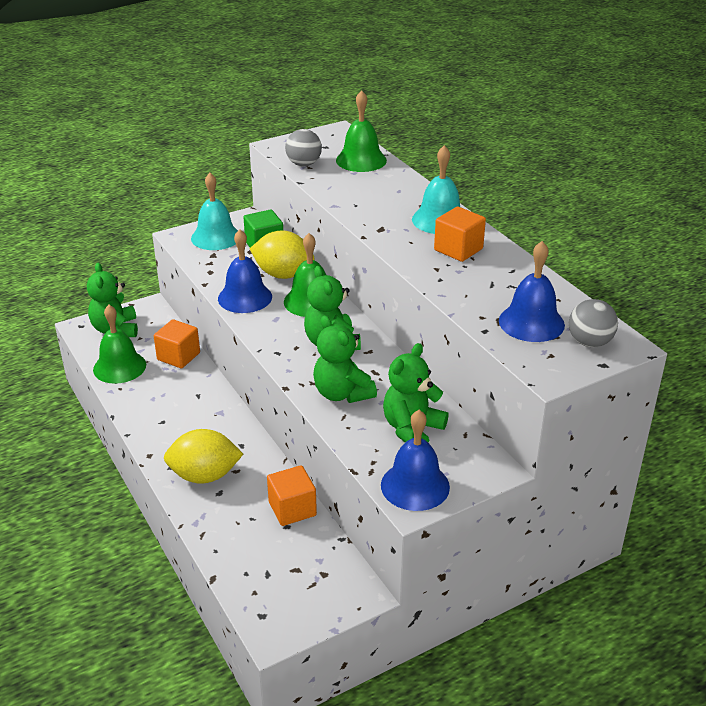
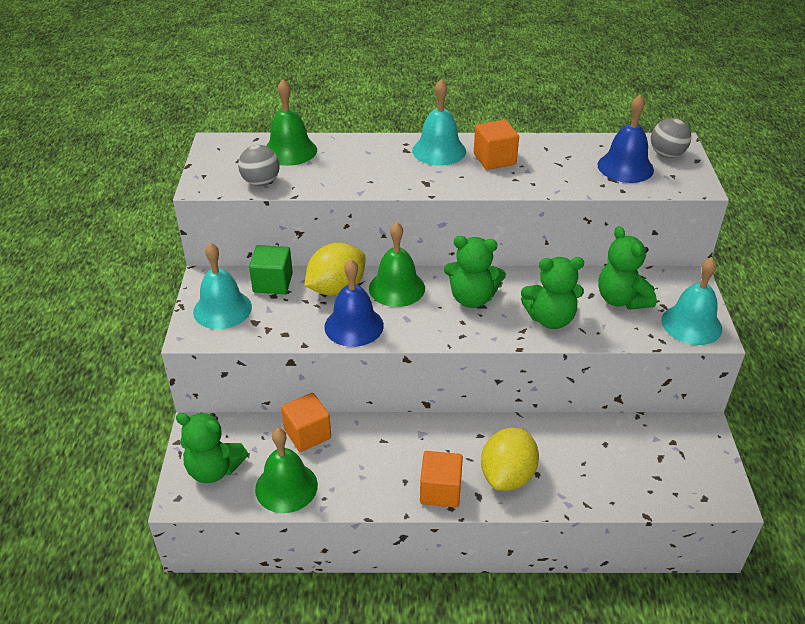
camera: 60 degrees left, 5 degrees up
(292, 509) = (586, 432): orange cube -> orange cube (440, 491)
(415, 486) = (691, 324): blue bell -> turquoise bell

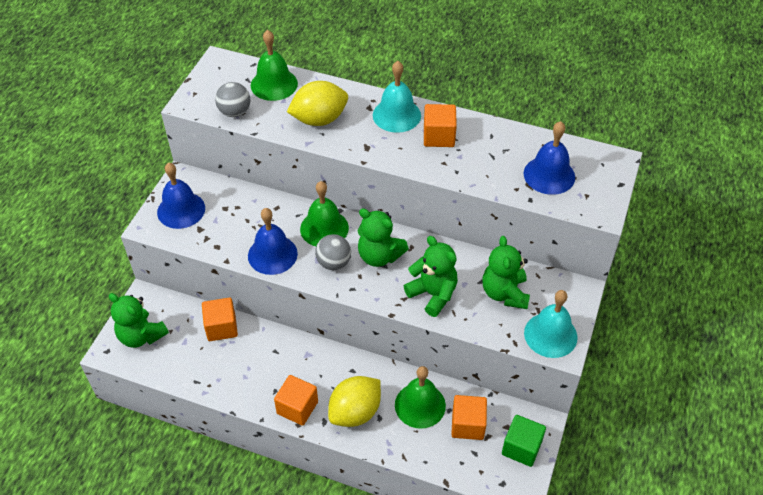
camera: 20 degrees right, 10 degrees up
(222, 309) = (181, 210): turquoise bell -> blue bell
(273, 283) = (230, 196): green cube -> green cube (521, 448)
(286, 487) = (186, 367): green bell -> green bell (420, 405)
(336, 289) = (276, 215): yellow lemon -> yellow lemon (319, 119)
(550, 319) = (433, 294): green teddy bear -> green teddy bear turned 150 degrees counterclockwise
(633, 452) = (467, 425): none -> orange cube
(667, 154) = (596, 171): grey ball -> grey ball (334, 263)

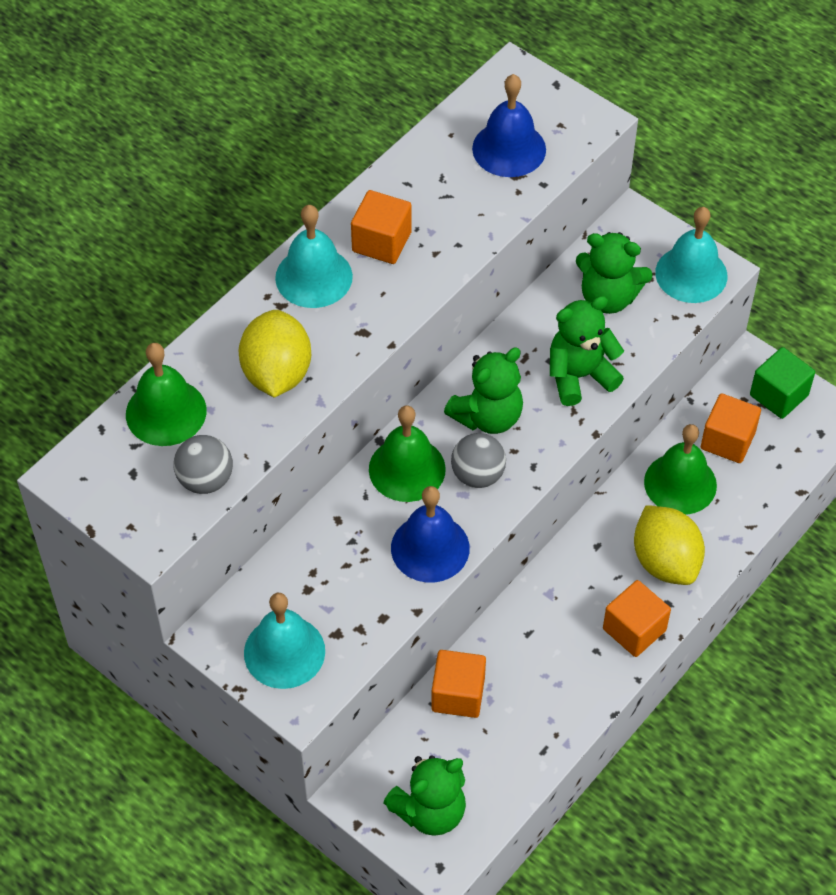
camera: 70 degrees left, 5 degrees up
(181, 210) = (284, 652): blue bell -> turquoise bell

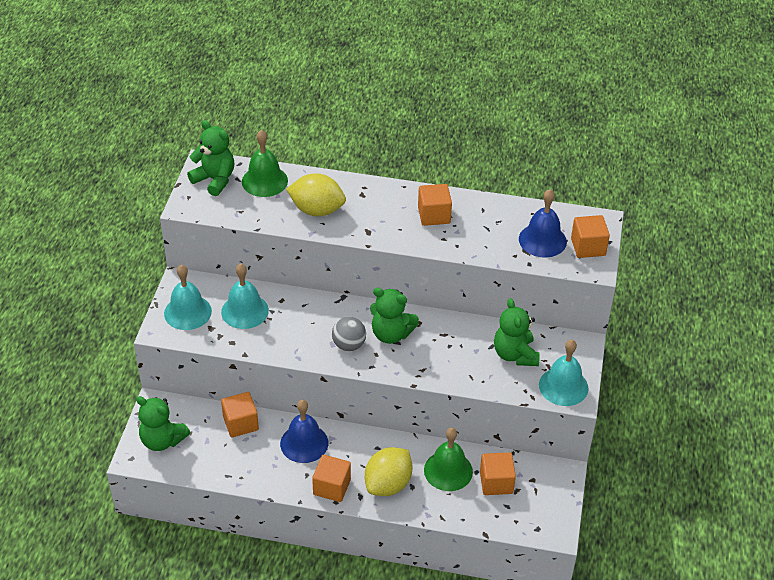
camera: 60 degrees right, 10 degrees down
(205, 480) = (233, 211): grey ball -> none
(277, 373) = (317, 210): yellow lemon -> yellow lemon turned 45 degrees clockwise
(314, 277) = (390, 199): turquoise bell -> turquoise bell (245, 311)
(407, 469) = (332, 314): green bell -> none
(430, 548) = (288, 344): blue bell -> blue bell (304, 443)
(552, 109) = (588, 247): none -> orange cube
(579, 376) = (448, 363): green teddy bear -> green teddy bear (215, 180)
(779, 395) = (549, 496): green cube -> none

